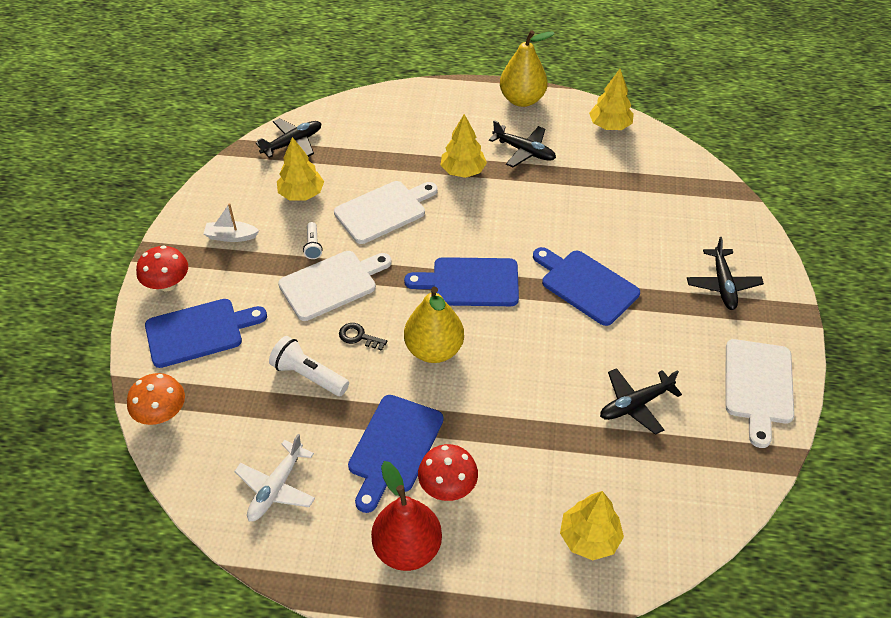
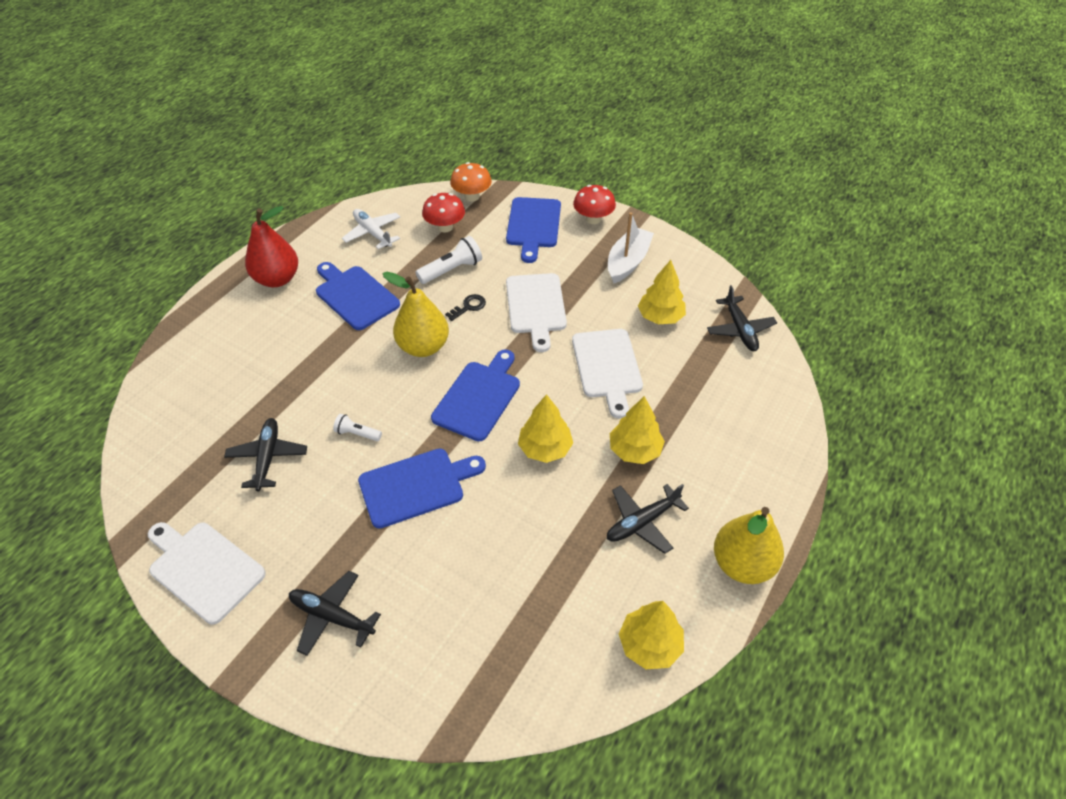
camera: 115 degrees right, 0 degrees up
(231, 236) = (627, 262): white boat -> white boat, size x1.59
(313, 246) = (588, 307): white flashlight -> white flashlight (357, 433)
(447, 486) = (301, 313): red mushroom -> red mushroom (445, 227)
(589, 538) = (196, 373): yellow tree -> yellow tree (545, 448)

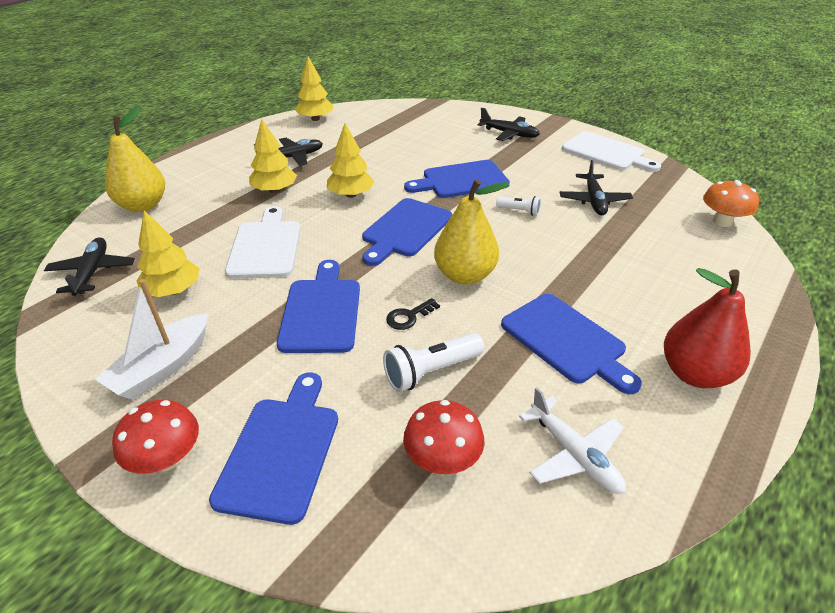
camera: 175 degrees left, 10 degrees down
(472, 196) = (386, 543): orange mushroom -> orange mushroom (722, 221)
(536, 307) = (321, 311): white cutting board -> blue cutting board
(742, 564) = (236, 140): yellow pear -> yellow pear (143, 205)

